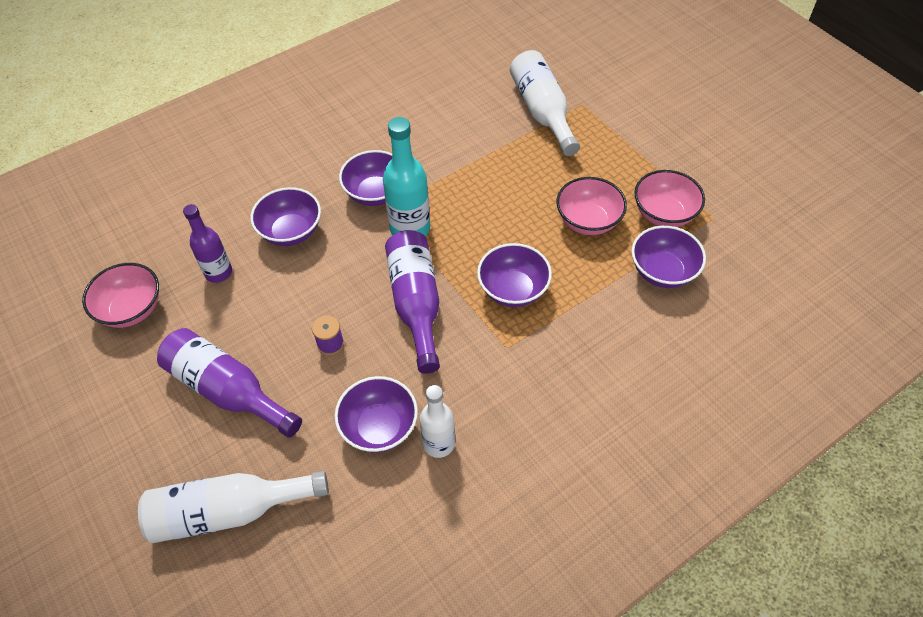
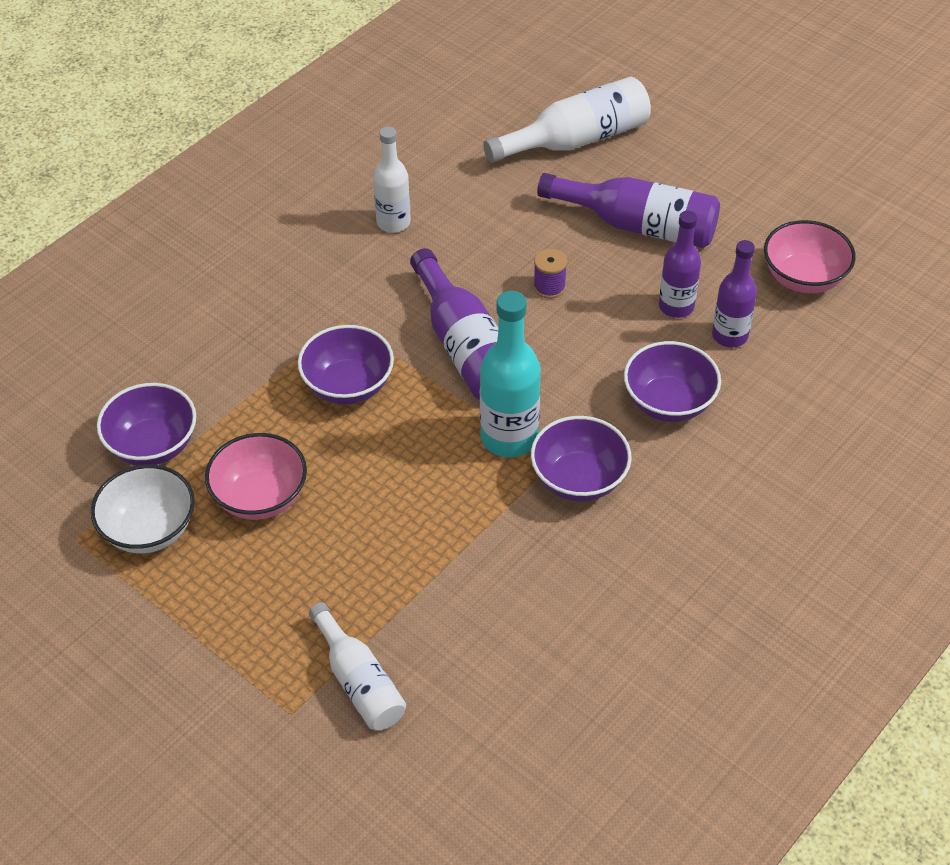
camera: 165 degrees right, 5 degrees down
(242, 305) = (676, 306): none -> purple bottle
(379, 427) = (460, 224): purple bowl -> none
(542, 112) = (359, 681): white bottle -> white bottle, size x0.66
(664, 214) = (149, 529): pink bowl -> white bowl

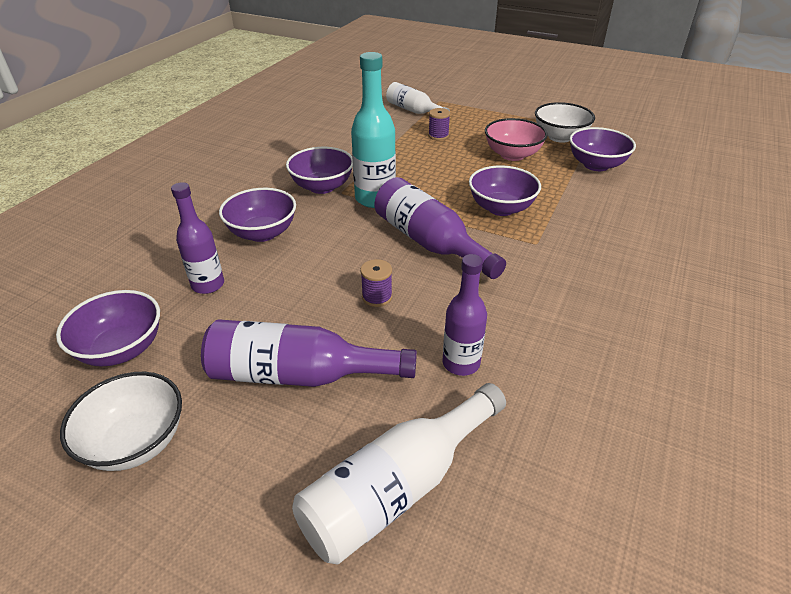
camera: 165 degrees right, 10 degrees down
(351, 579) = (438, 136): none -> purple spool
(393, 222) = (553, 330): white bottle -> none
(676, 306) = (256, 300): purple bottle -> purple bottle (461, 363)
(769, 199) = (136, 442): none -> white bowl
(804, 278) = (121, 349): pink bowl -> purple bowl

